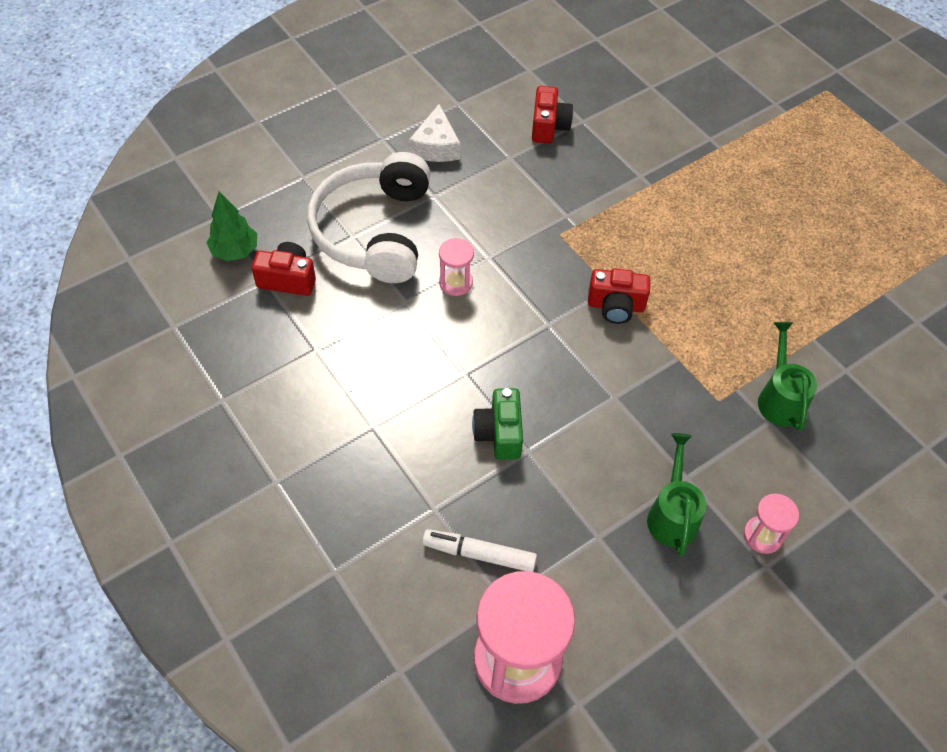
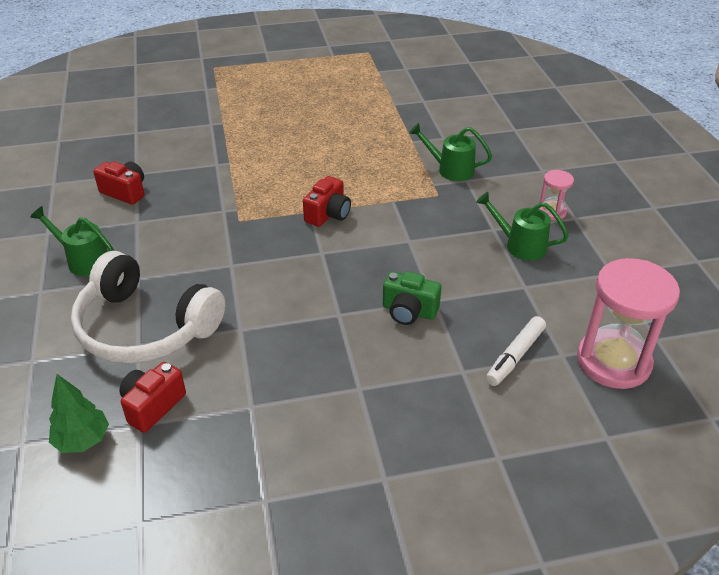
camera: 65 degrees left, 15 degrees down
(436, 146) = (83, 260): white cheese -> green watering can
(456, 283) = (243, 292): pink hourglass -> none

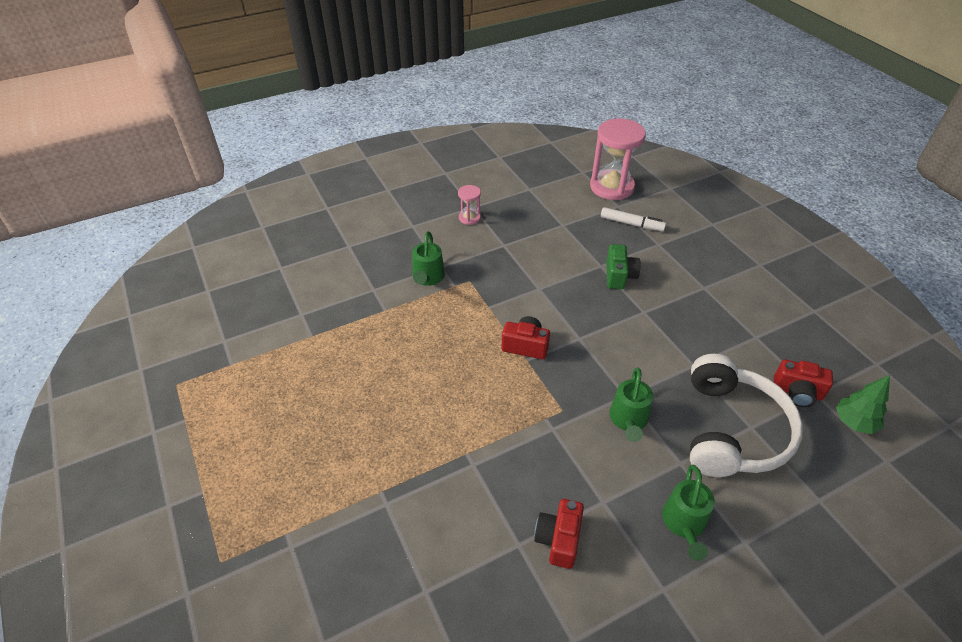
camera: 105 degrees left, 5 degrees up
(519, 245) = (518, 230): green watering can -> green watering can (628, 421)

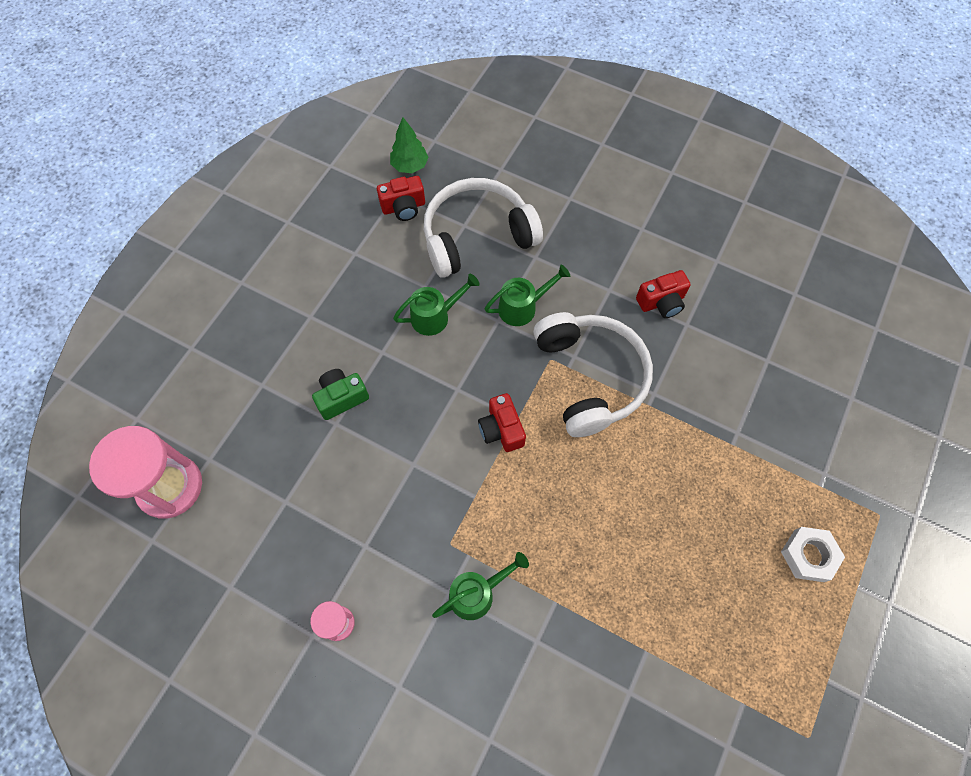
camera: 125 degrees left, 20 degrees up
(255, 476) = (808, 555): none -> white nut
(524, 427) = (590, 377): none -> white headphones
(631, 224) = (239, 428): white marker -> none
(684, 524) = (585, 235): green watering can -> green watering can (436, 316)
(797, 392) = (403, 207): red camera -> red camera turned 90 degrees clockwise

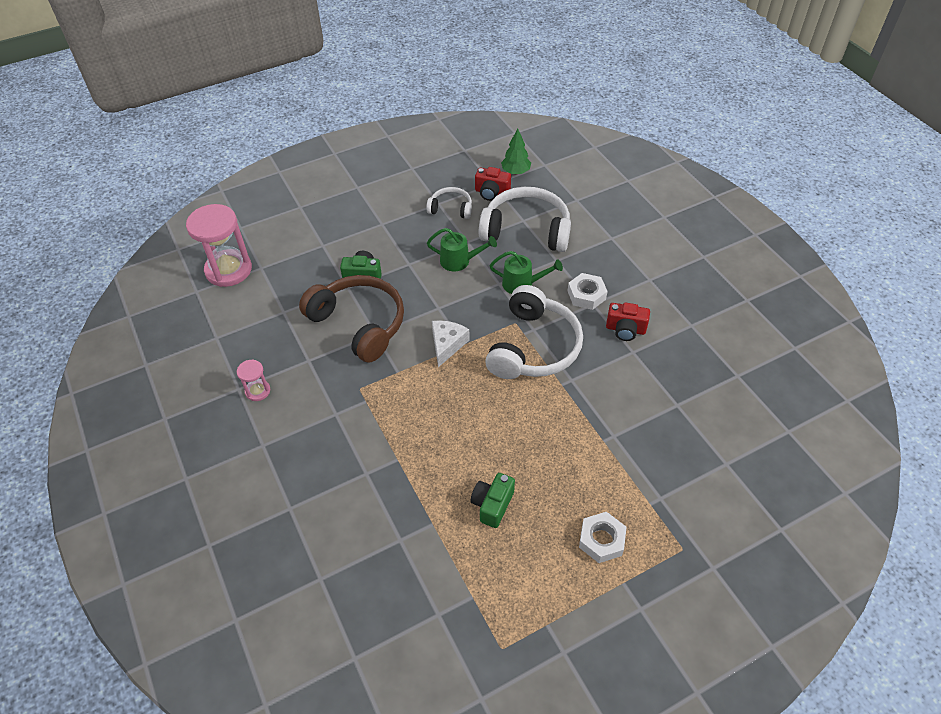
camera: 35 degrees right, 15 degrees down
(374, 252) = (451, 208): none -> white headphones
(386, 462) = (359, 323): none -> brown headphones
(477, 593) = (353, 424): green watering can -> none
(501, 429) = (447, 345): red camera -> white cheese
(595, 283) = (586, 295): none -> white nut
(686, 588) = (492, 505): none -> green camera

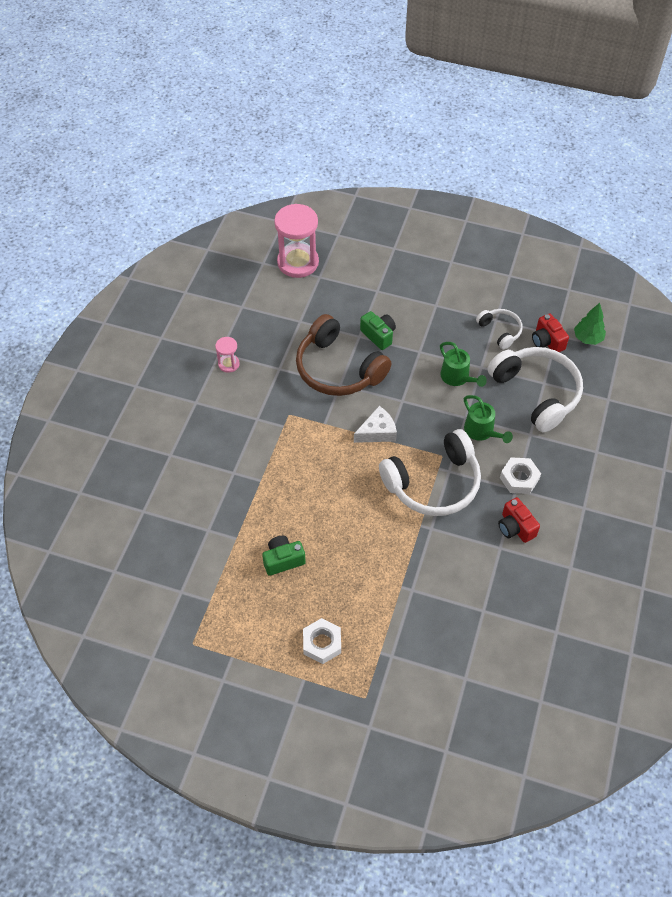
camera: 45 degrees right, 5 degrees up
(359, 323) = (338, 369): brown headphones -> brown headphones turned 135 degrees clockwise

